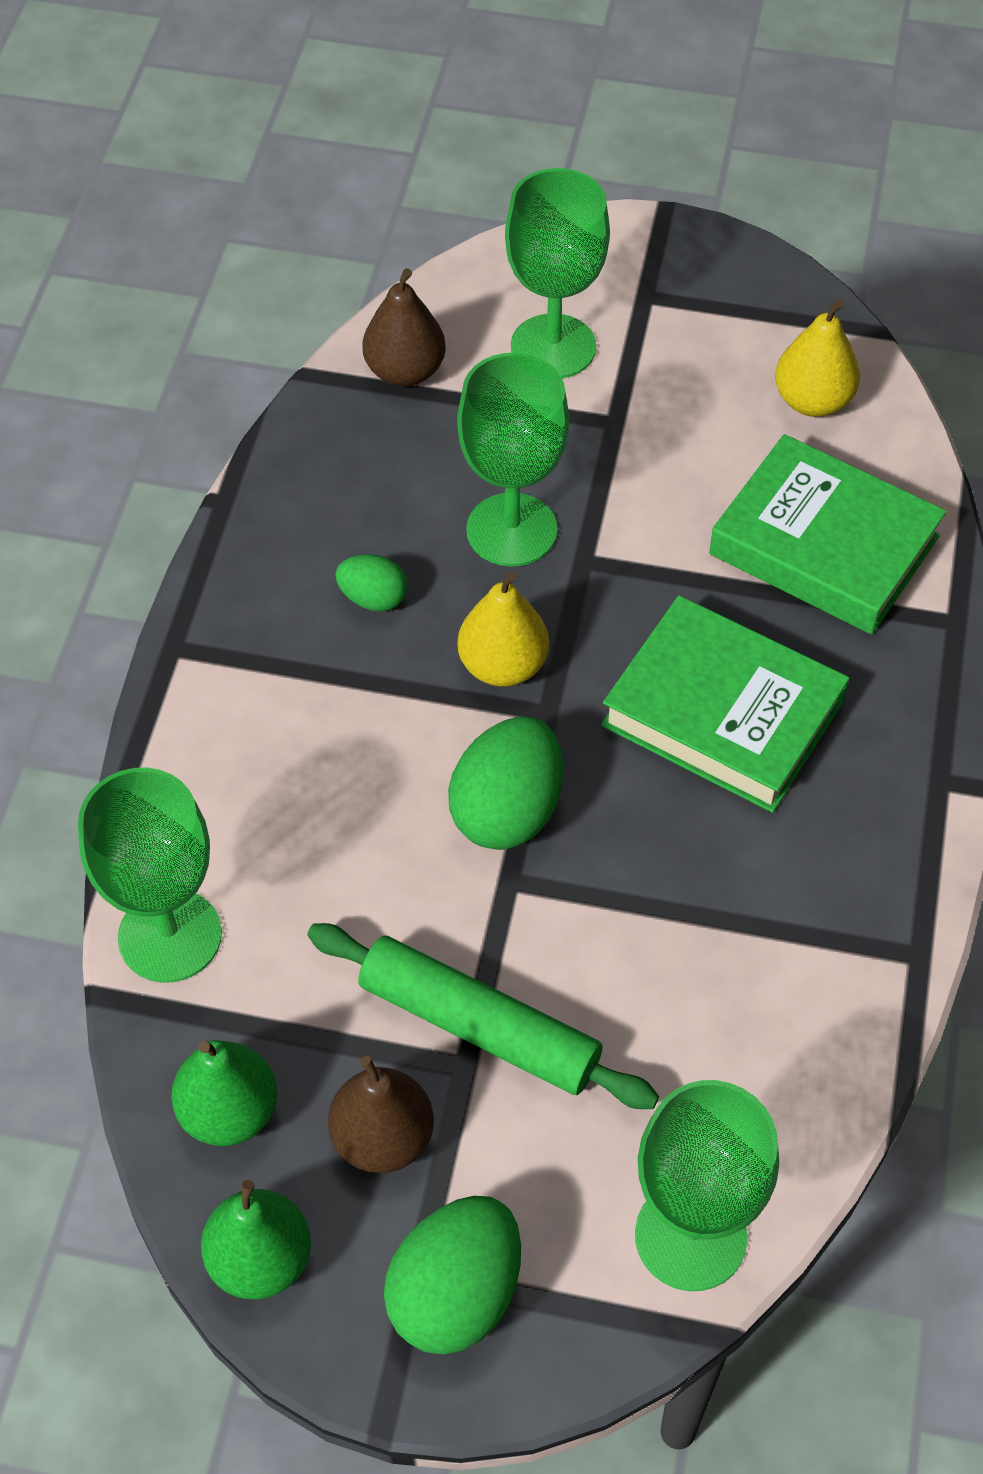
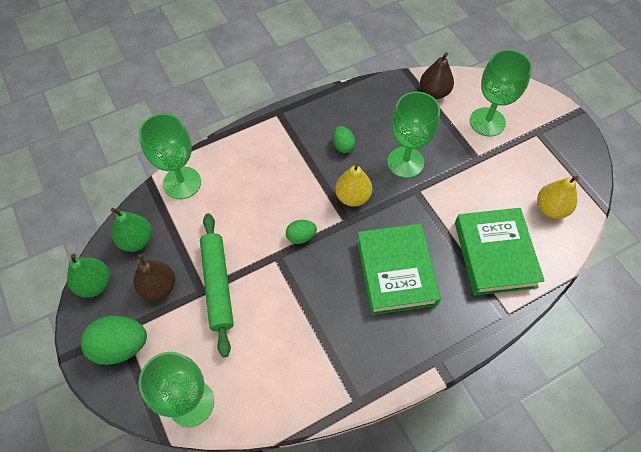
camera: 50 degrees right, 5 degrees up
(507, 811) = (301, 236): green egg -> green egg, size x0.55

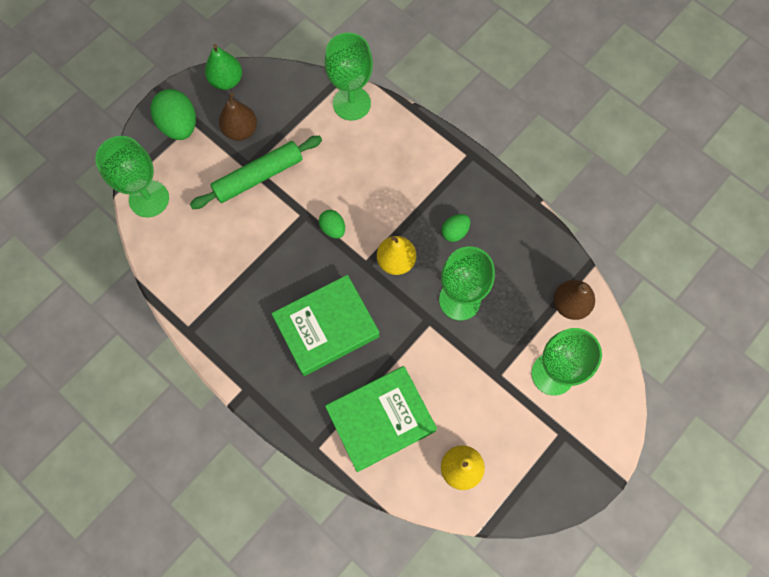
camera: 70 degrees right, 10 degrees up
(136, 240) = (278, 93): green pear -> none

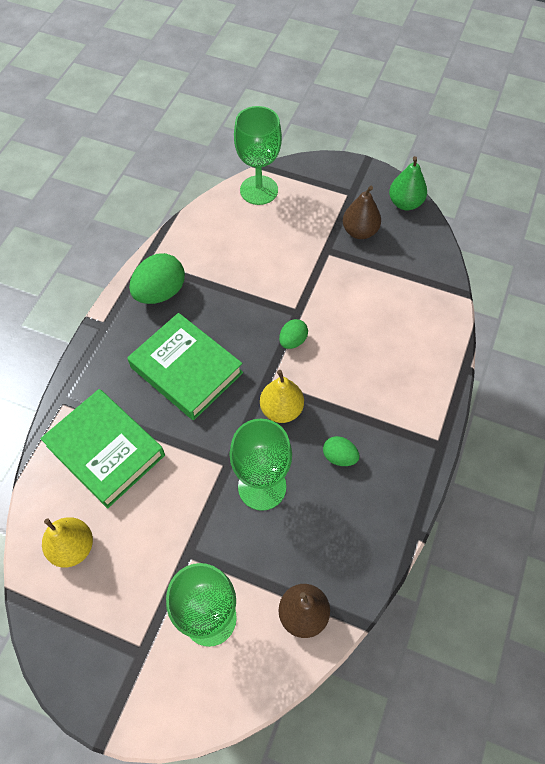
camera: 70 degrees right, 10 degrees down
(179, 126) = (340, 186): green egg -> green egg (160, 292)
(258, 177) = (319, 261): green rolling pin -> none
(351, 103) = (439, 311): green goblet -> none

